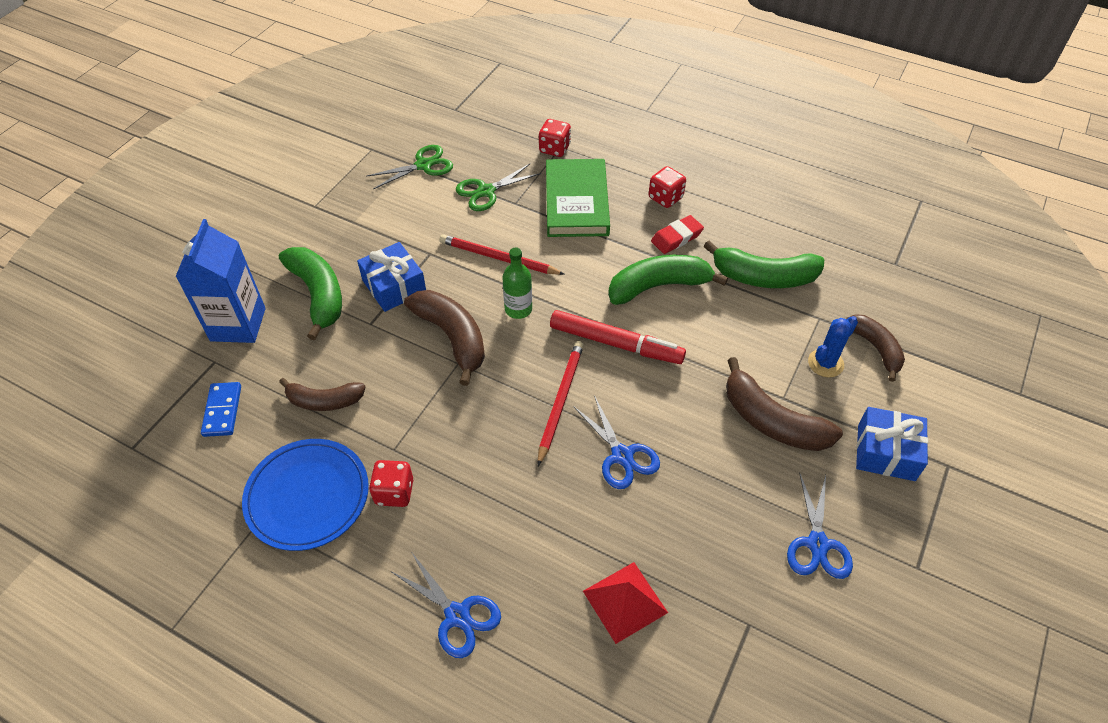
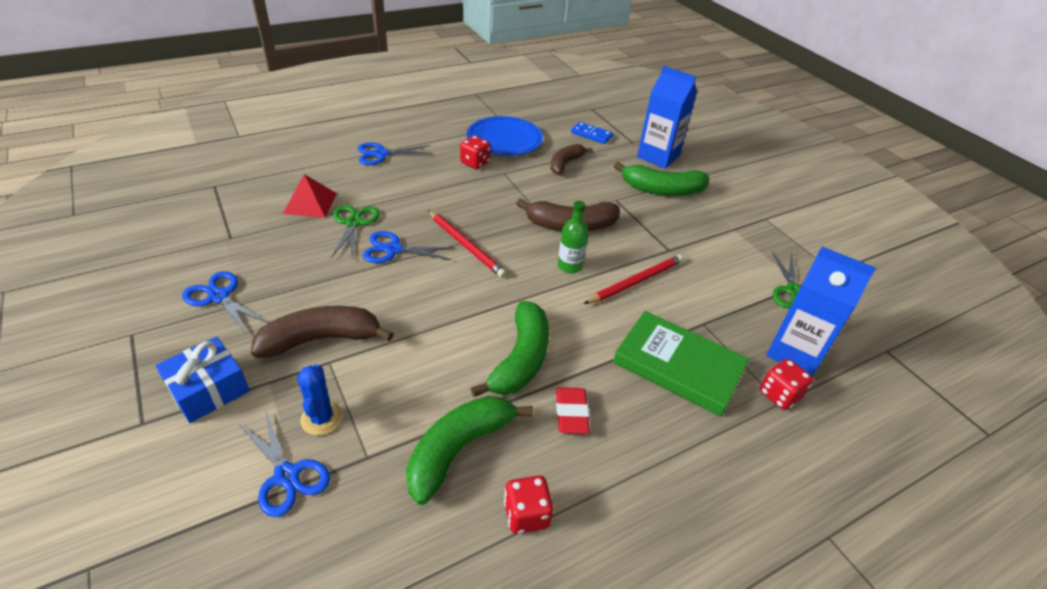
camera: 120 degrees right, 10 degrees down
(394, 286) = (645, 221): blue gift -> none
(486, 191) = (732, 313): green scissors -> green scissors (354, 223)
(502, 150) = (794, 352): none -> blue carton
(616, 344) = (486, 298): red marker -> none
(665, 198) = (639, 443): red dice -> red dice (526, 515)
(876, 348) = (287, 475): brown banana -> blue scissors

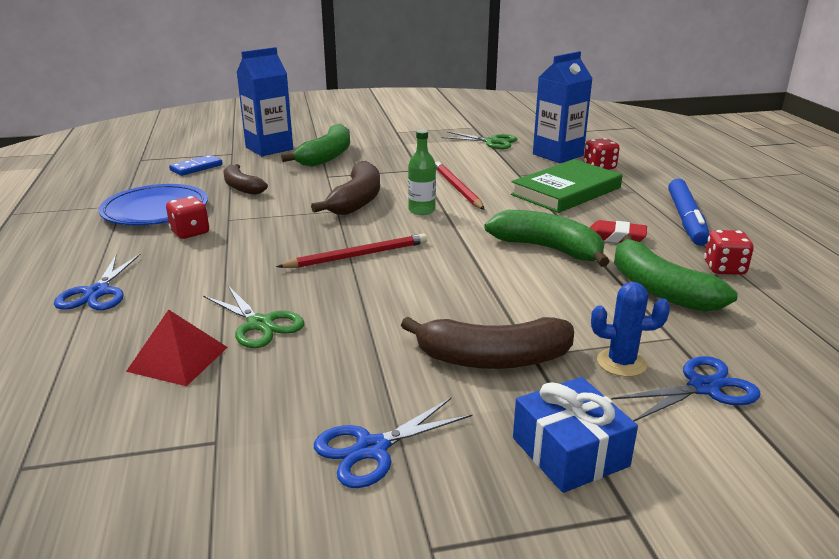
camera: 70 degrees left, 15 degrees down
(321, 339) = (493, 359): brown banana -> brown banana turned 90 degrees counterclockwise
(354, 223) = (260, 324): green scissors -> green scissors turned 150 degrees counterclockwise
(393, 249) = (338, 299): blue scissors -> none
(653, 484) = (686, 219): none -> blue marker

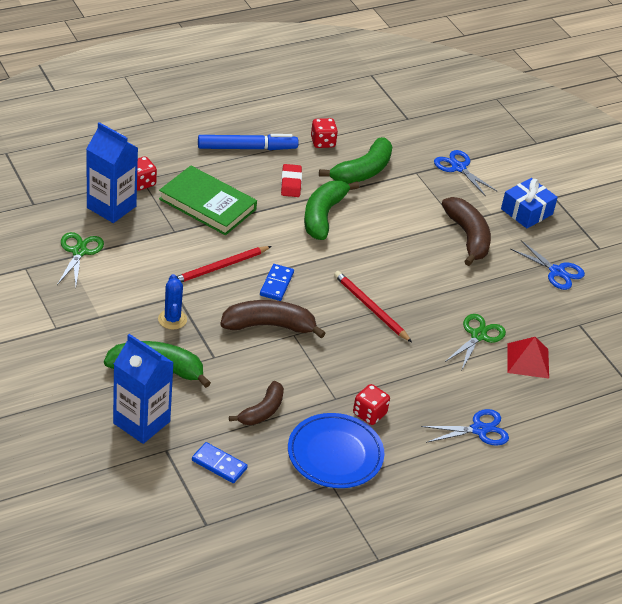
camera: 110 degrees left, 15 degrees up
(422, 210) = (276, 284): green bottle -> blue domino
(621, 363) = (449, 192): blue cactus -> blue cactus (172, 319)

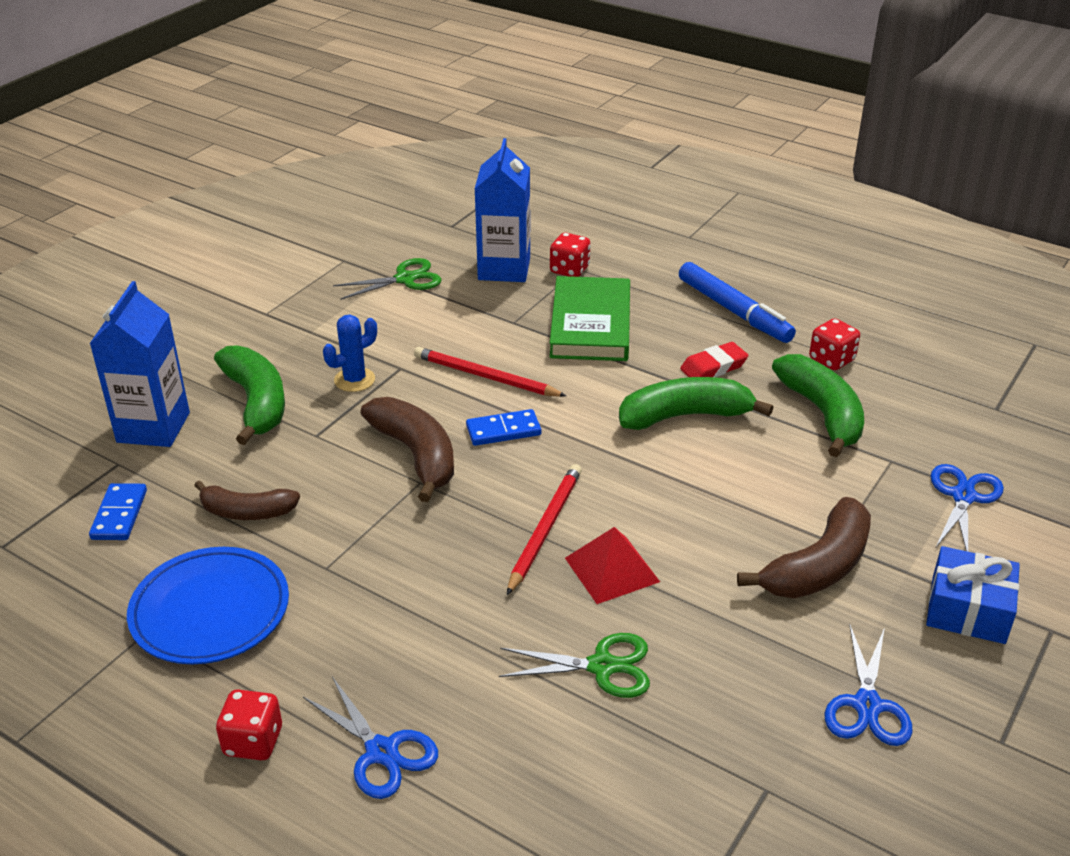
camera: 65 degrees right, 5 degrees down
(362, 171) = (822, 413): green banana -> green banana turned 120 degrees counterclockwise
(369, 414) = (320, 613): red dice -> red dice (253, 741)
(528, 360) = (603, 752): red pyramid -> red pyramid (612, 569)

